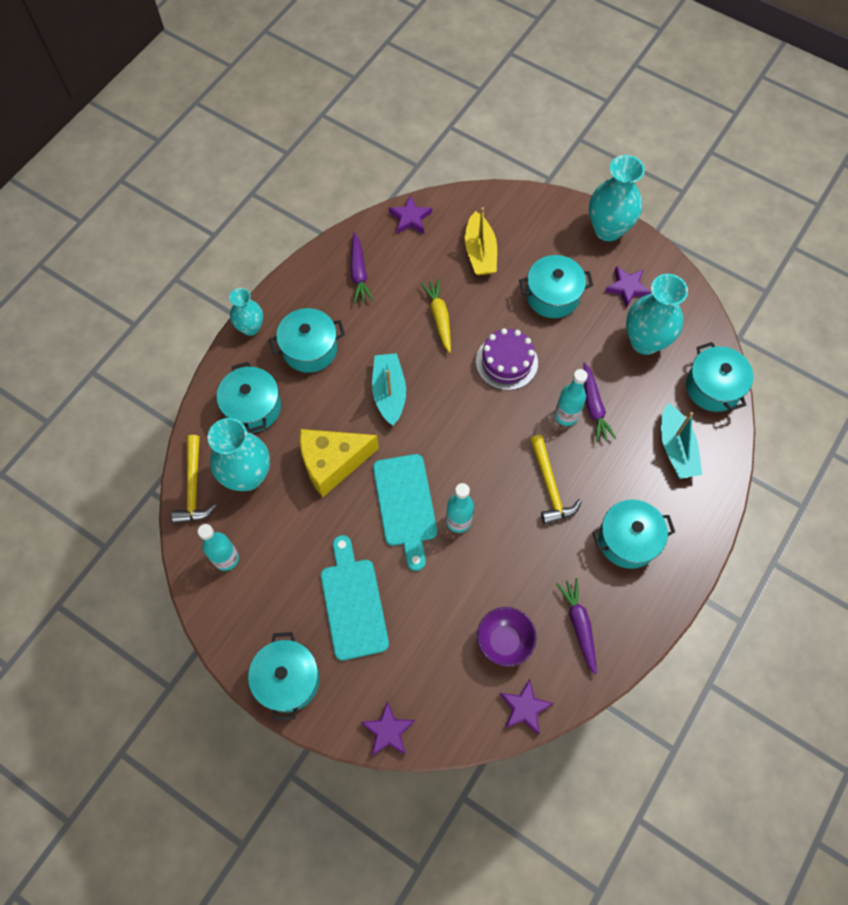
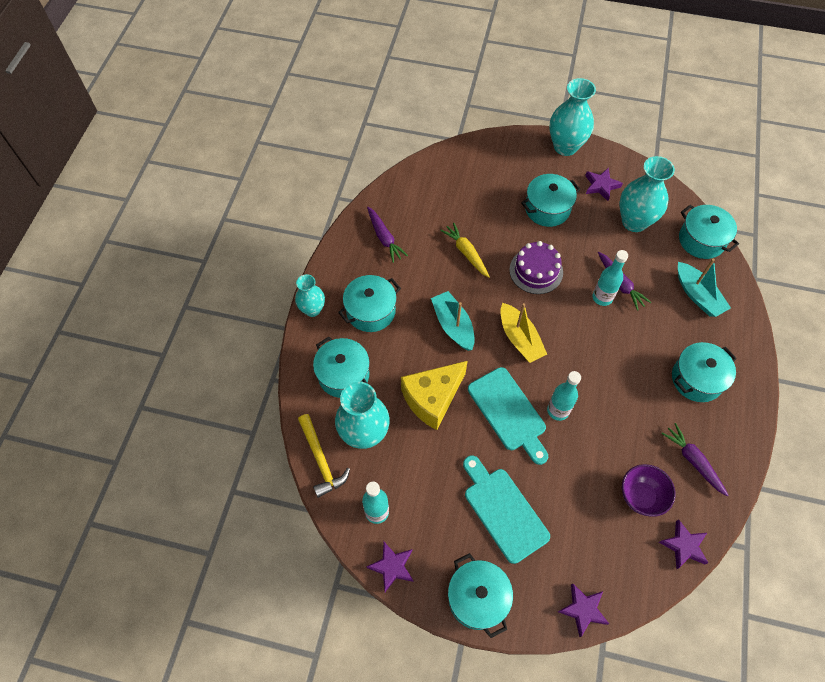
camera: 20 degrees left, 5 degrees down
(410, 218) = (407, 183): purple star -> purple star (392, 567)
(480, 252) = (475, 193): yellow boat -> yellow boat (520, 338)
(550, 486) = (616, 357): yellow hammer -> none

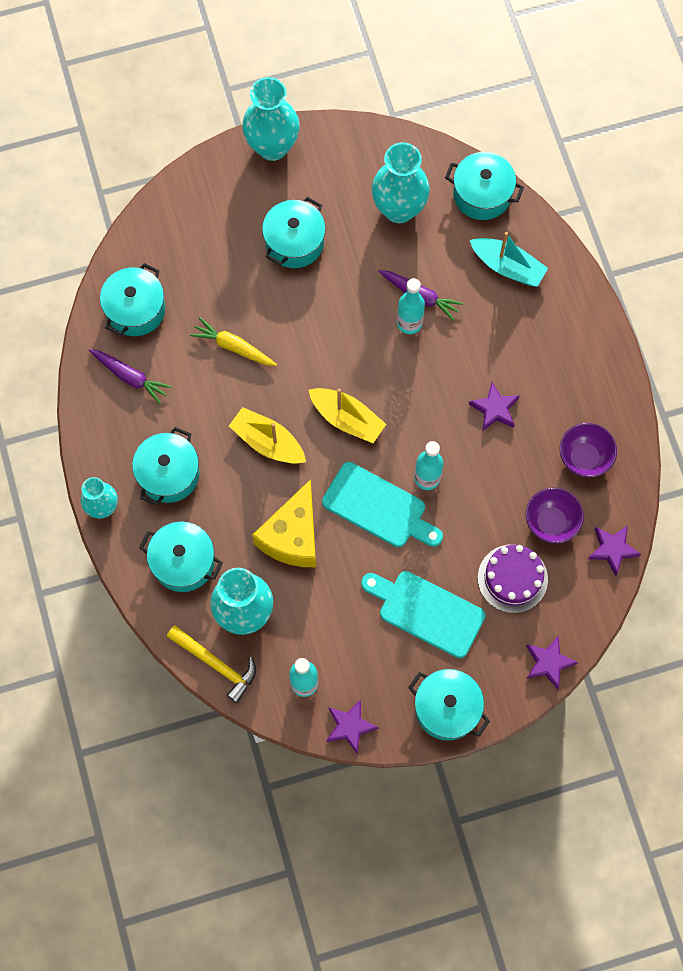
camera: 30 degrees left, 10 degrees up
(453, 325) = (268, 442): turquoise boat -> yellow boat
(536, 271) = (322, 328): purple cake -> purple cake (512, 578)
(601, 186) = (339, 180): purple star -> purple star (494, 409)
(693, 461) = (584, 458): purple carrot -> purple bowl
(697, 379) = (549, 366): turquoise pot -> turquoise pot (135, 309)

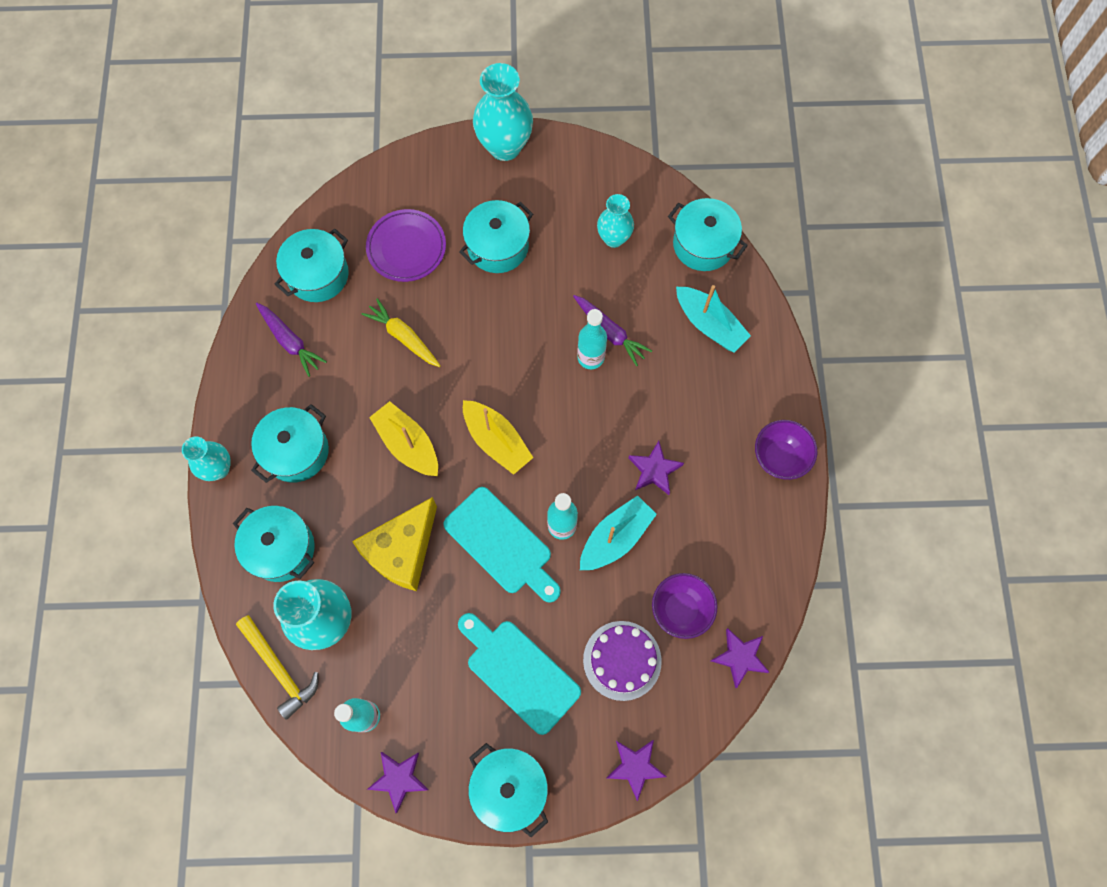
camera: 15 degrees right, 0 degrees up
(210, 264) = (406, 248): none -> purple plate
(399, 209) = (613, 238): turquoise vase -> turquoise vase, size x0.61
(477, 476) = (615, 537): none -> turquoise boat
(584, 458) = (735, 548): purple bowl -> purple bowl (779, 457)

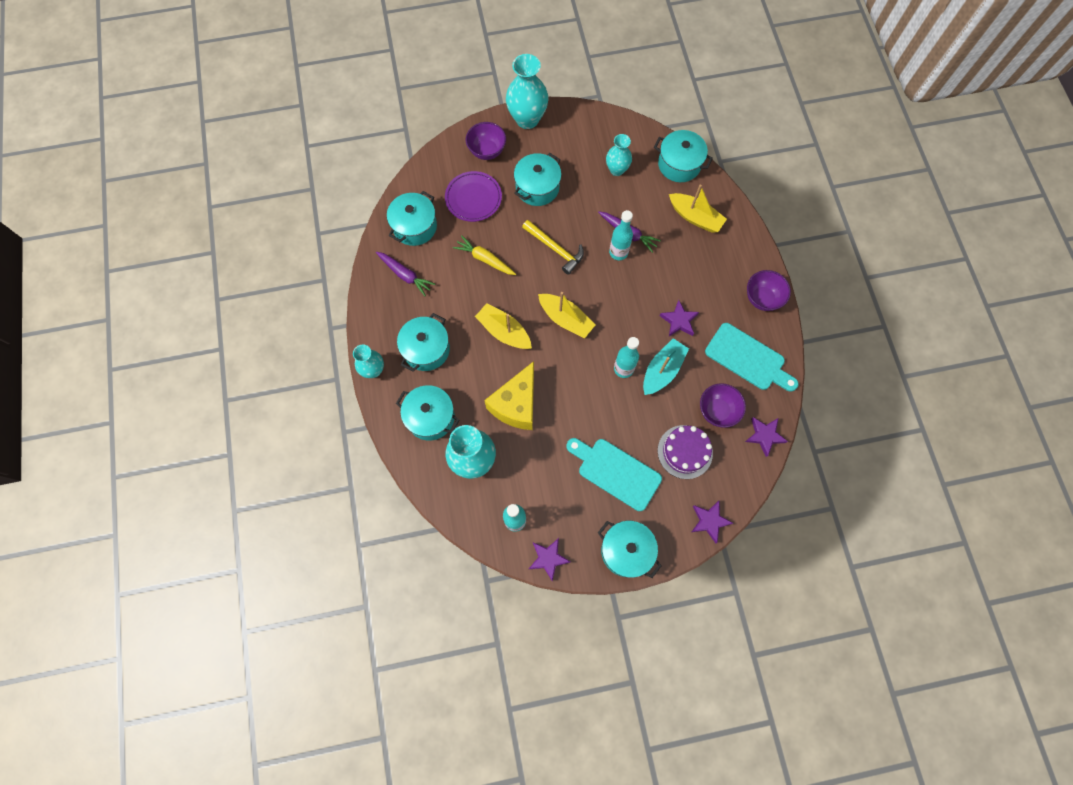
camera: 10 degrees left, 0 degrees up
(279, 669) = (447, 499): yellow hammer -> yellow hammer (555, 249)
(439, 183) = (487, 151): none -> purple bowl
(501, 544) = (584, 388): turquoise cutting board -> turquoise cutting board (748, 359)
(709, 324) = (695, 217): turquoise boat -> yellow boat

